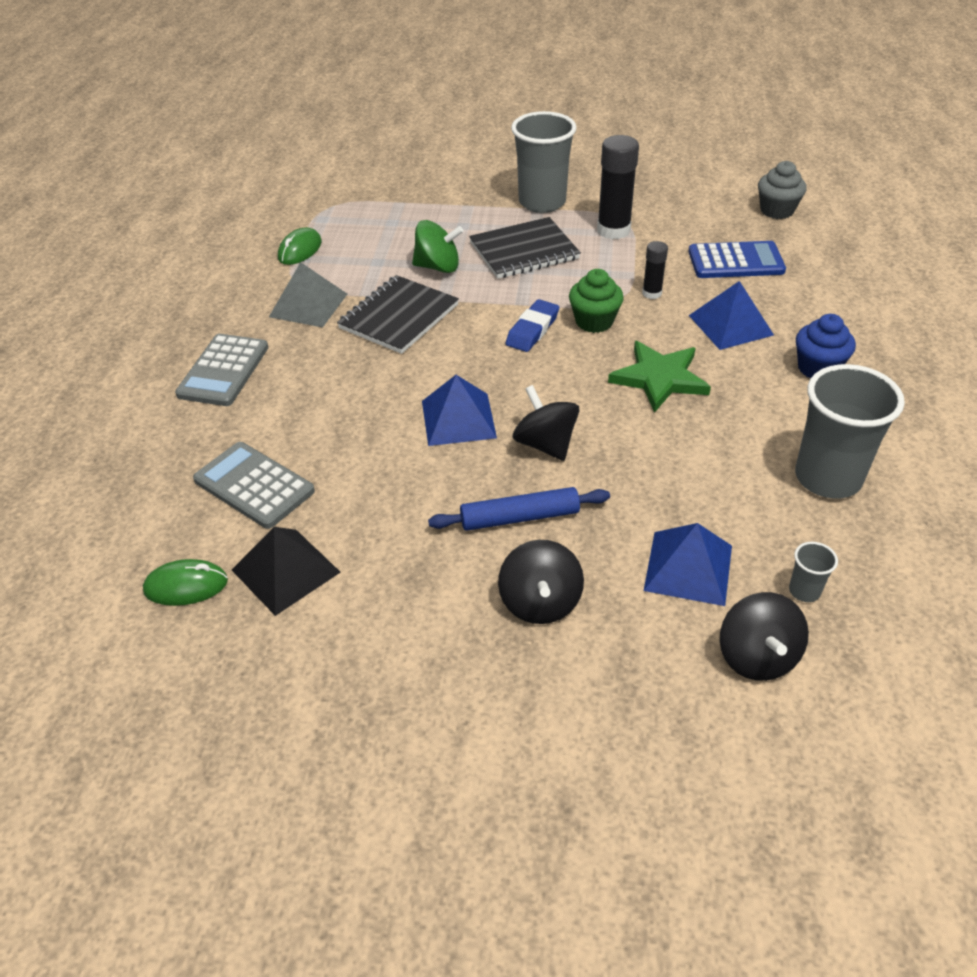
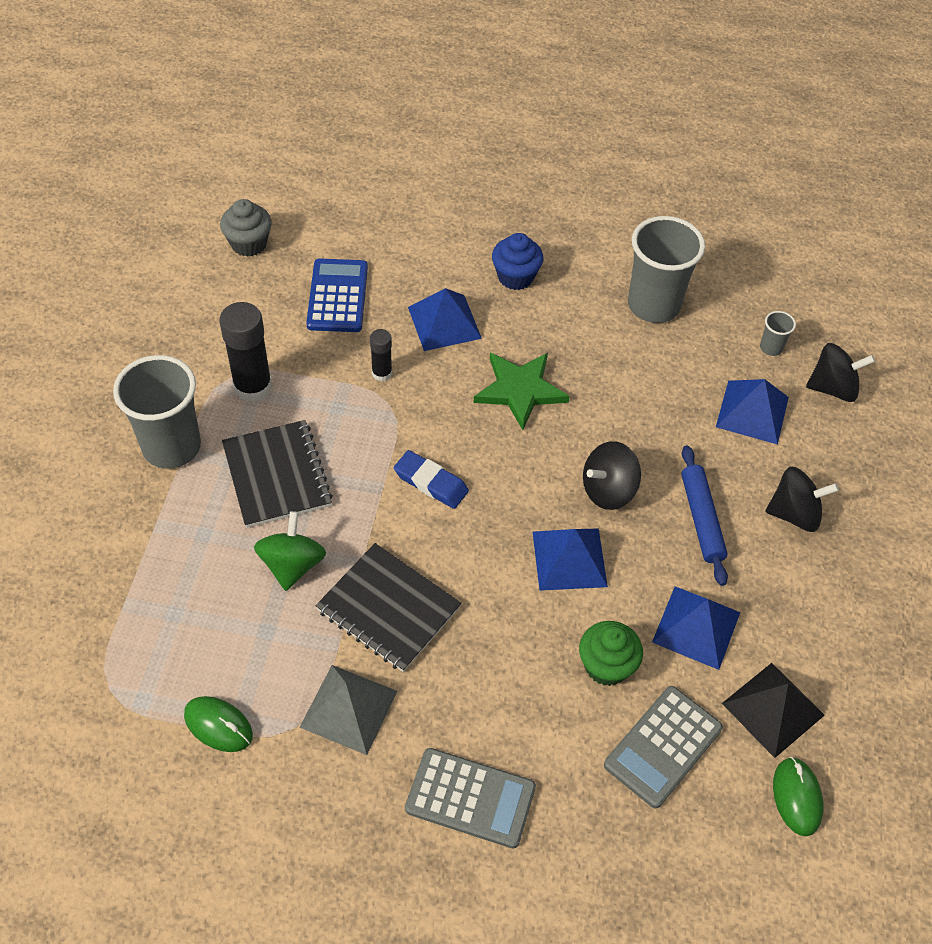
camera: 90 degrees left, 10 degrees up
(383, 511) = (696, 627): none -> blue pyramid
(594, 321) = (423, 428): green cupcake -> green cupcake (606, 666)

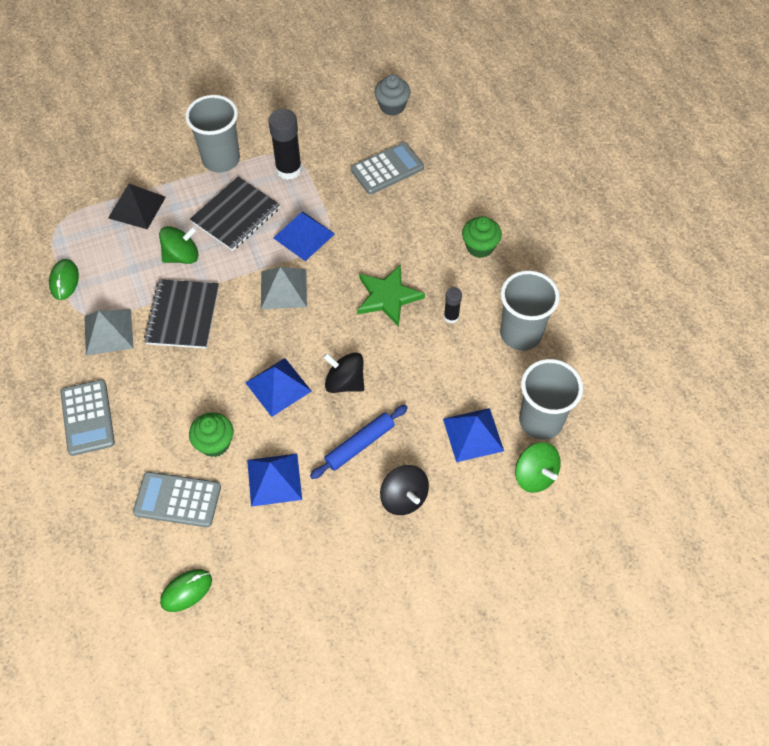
camera: 60 degrees right, 5 degrees up
(338, 296) = (387, 169): blue calculator -> grey calculator
(382, 373) = (346, 222): black glue stick -> black glue stick (451, 317)
(431, 482) = (283, 289): blue eraser -> grey pyramid
(444, 322) = (410, 230): blue pyramid -> blue pyramid (304, 235)
(515, 277) = (479, 247): blue cupcake -> green cupcake
(771, 348) = (541, 421): grey cup -> grey cup, size x2.34
(773, 709) = (241, 550): black pyramid -> black pyramid (137, 207)
(832, 388) = (534, 475): black spinning top -> green spinning top

